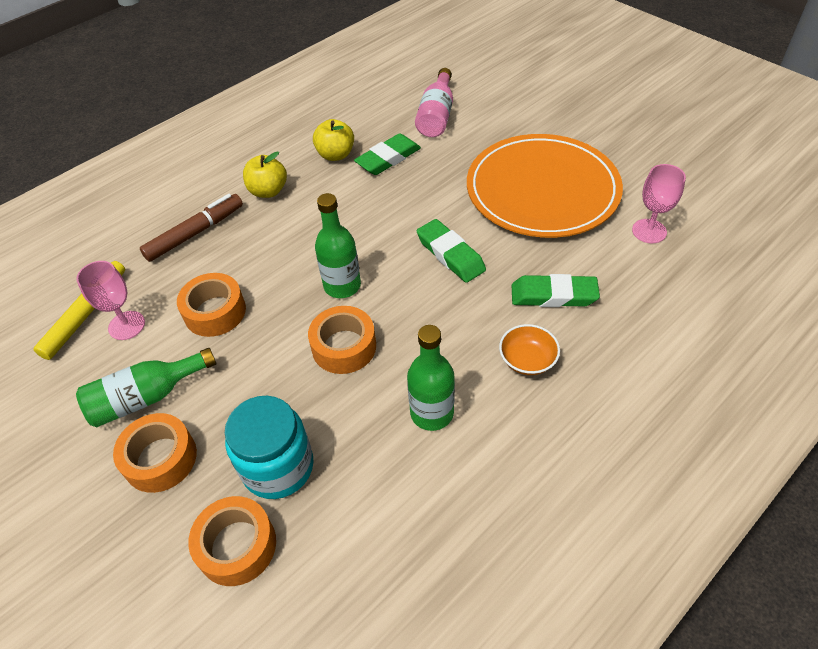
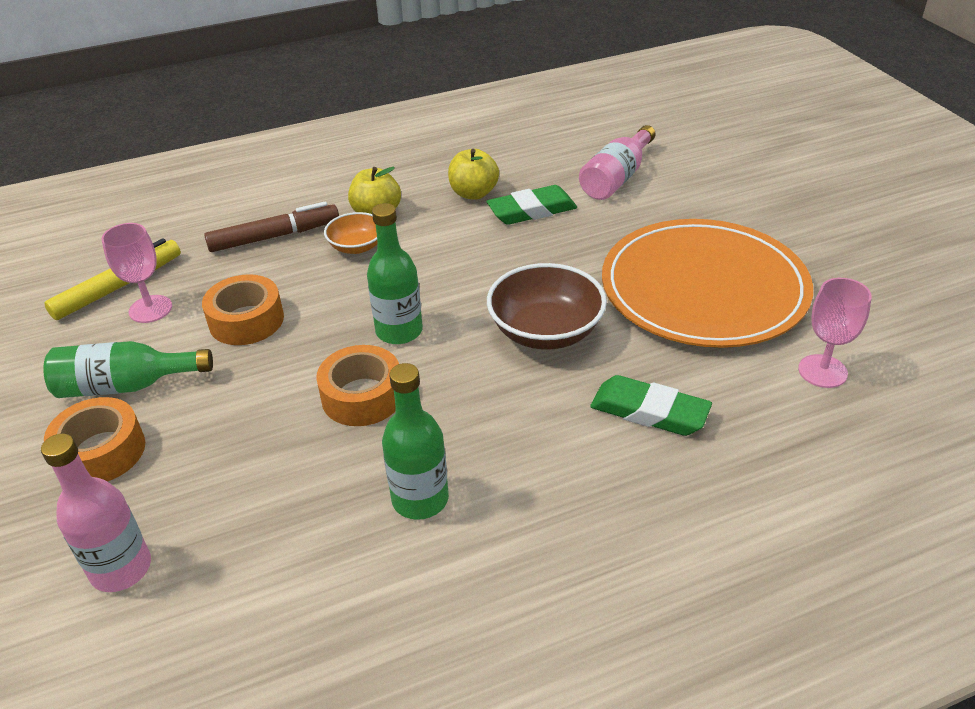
camera: 20 degrees right, 10 degrees down
(237, 546) = (121, 569): orange tape -> pink bottle
(278, 467) = (214, 500): turquoise jar -> none
(450, 254) = (545, 331): green eraser -> brown bowl
(527, 360) = (572, 476): orange bowl -> orange bowl (357, 246)

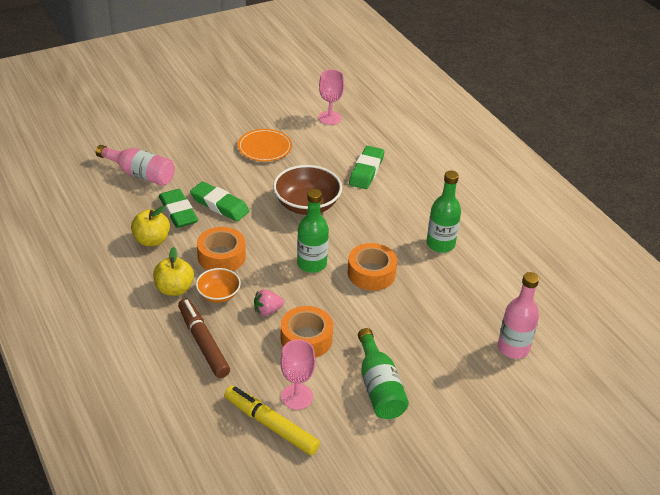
camera: 100 degrees left, 0 degrees up
(101, 451) = (437, 382): orange tape -> orange tape (221, 256)
(313, 287) = (267, 310): none -> pink strawberry
(546, 245) = (219, 205): none -> green eraser
(703, 288) = (264, 147): orange plate -> orange plate, size x0.47

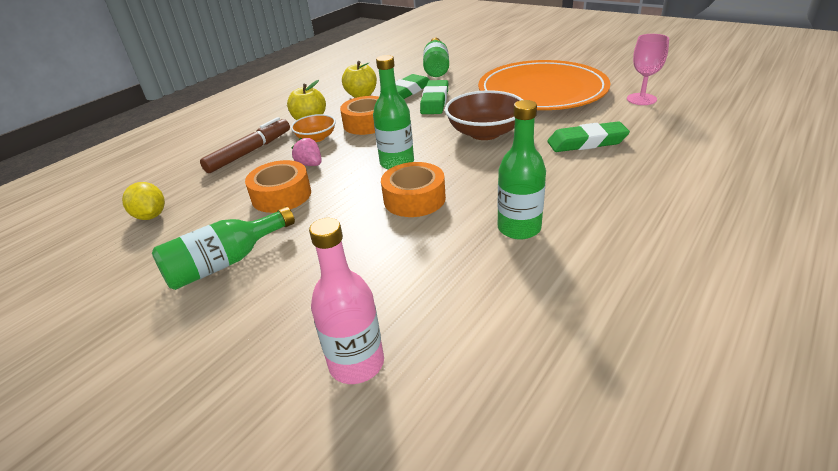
camera: 70 degrees right, 5 degrees down
(140, 174) = (436, 67): pink bottle -> green bottle
(264, 147) = (542, 90): orange plate -> orange plate, size x2.15
(271, 425) = (151, 216): yellow marker -> yellow lemon
(297, 396) = (194, 217): pink goblet -> none

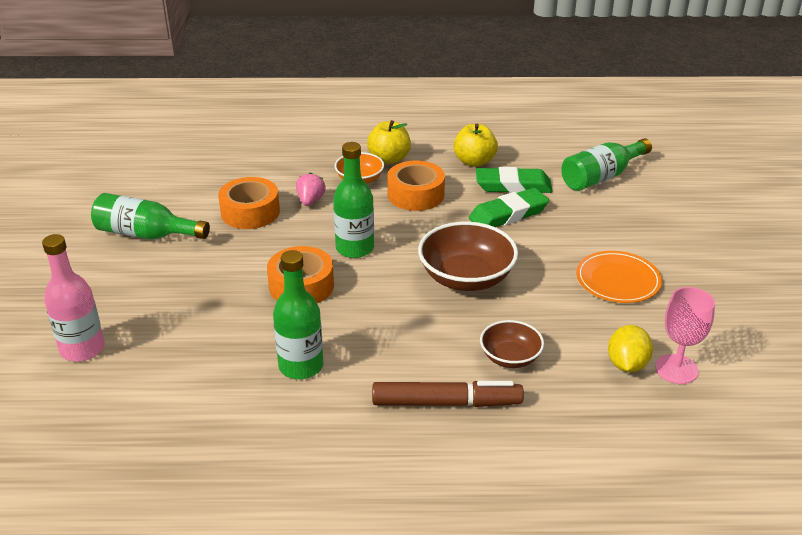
camera: 50 degrees right, 0 degrees up
(151, 216) = (175, 167): yellow lemon -> yellow lemon (627, 364)
(249, 152) = (303, 158): brown marker -> brown marker (446, 402)
(542, 90) = (618, 280): orange plate -> orange plate, size x0.47
(586, 142) = (510, 357): green eraser -> brown bowl

